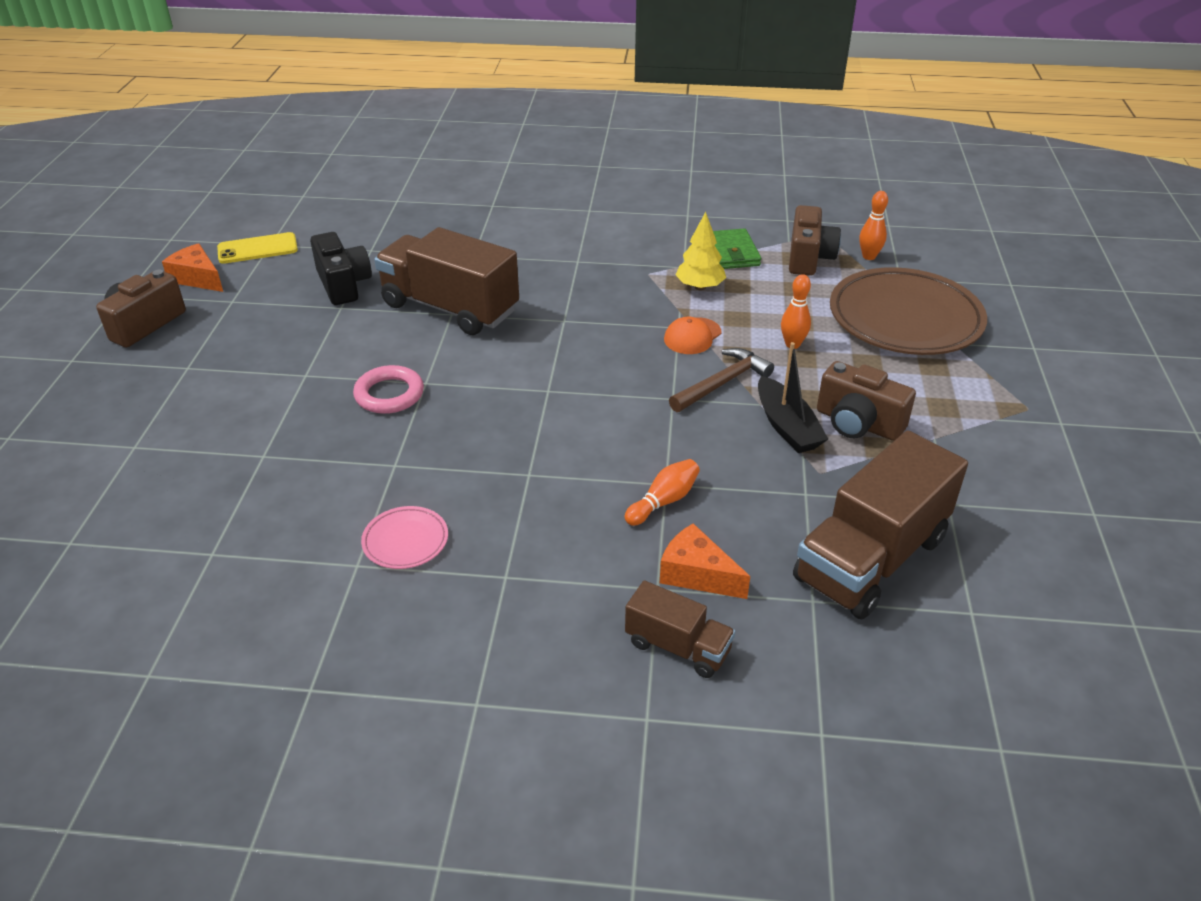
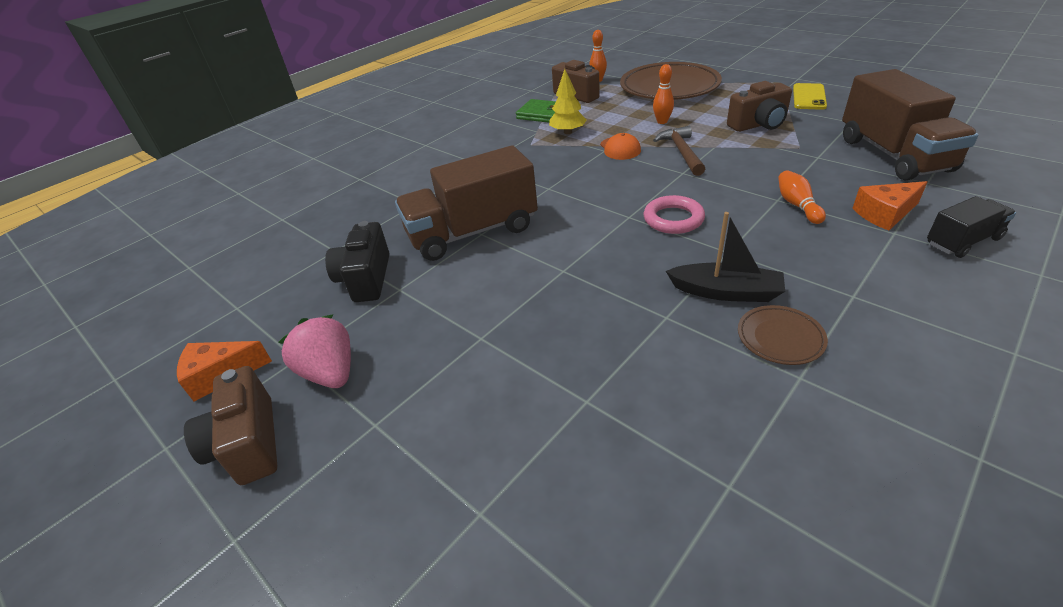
camera: 50 degrees left, 0 degrees up
(226, 323) = (330, 372): none -> pink strawberry
(257, 249) = (232, 317): yellow phone -> yellow phone (809, 97)
(343, 284) = (366, 279): black camera -> black camera turned 105 degrees counterclockwise
(389, 394) = (561, 294): pink ring -> pink ring (673, 219)
(405, 541) = (780, 338): pink plate -> brown plate
(678, 647) = (962, 241): brown truck -> black truck
(786, 426) = (745, 145): black boat -> black boat (726, 292)

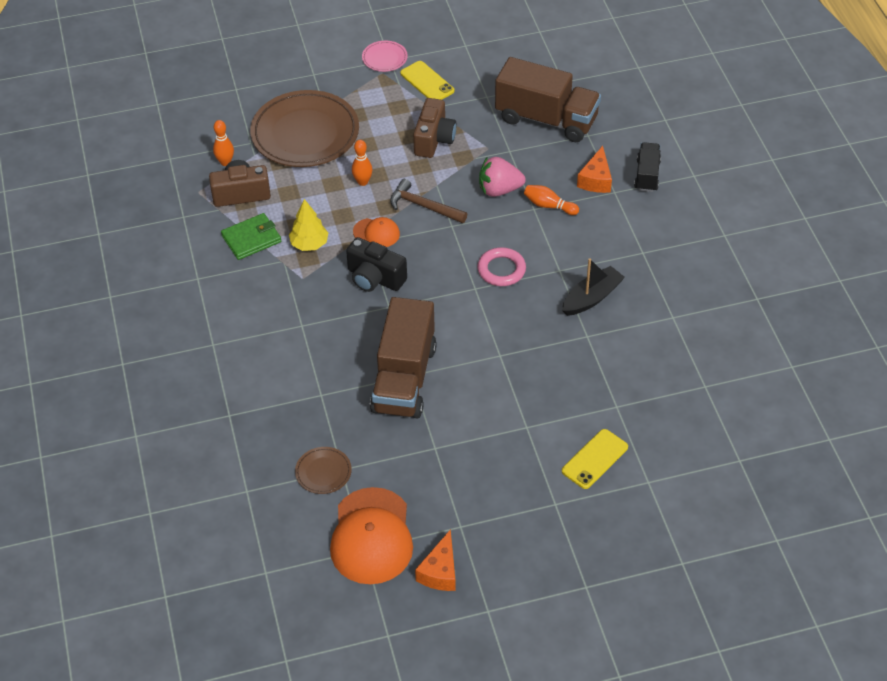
camera: 60 degrees left, 10 degrees up
(248, 443) = (520, 567): brown camera -> none
(255, 304) = (371, 536): none -> orange cap
(330, 372) = (491, 512): pink strawberry -> pink strawberry (499, 190)
(366, 279) = (403, 462): black camera -> black camera (375, 278)
(478, 426) = (595, 459): none -> yellow phone
(780, 338) = (643, 304): brown plate -> brown plate (323, 472)
(794, 76) = (384, 58): none -> pink plate

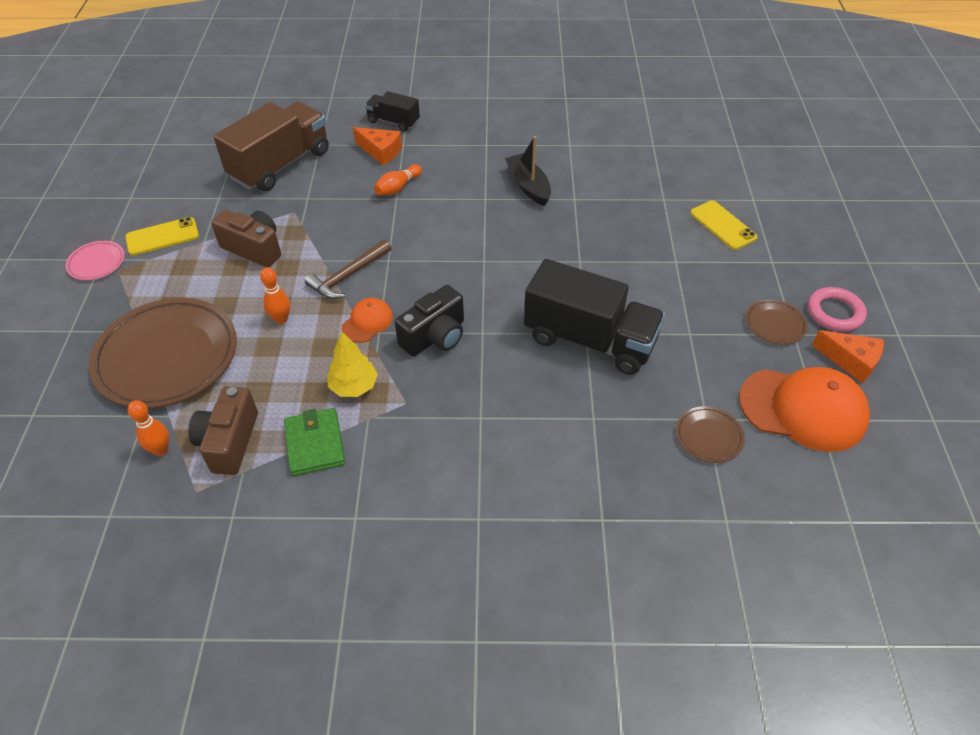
camera: 75 degrees left, 0 degrees up
(404, 378) = (590, 340): brown truck -> black truck
(468, 510) = (774, 324): none -> brown plate
(499, 190) = (357, 216): pink strawberry -> none
(501, 270) = (467, 237): pink ring -> pink ring (834, 312)

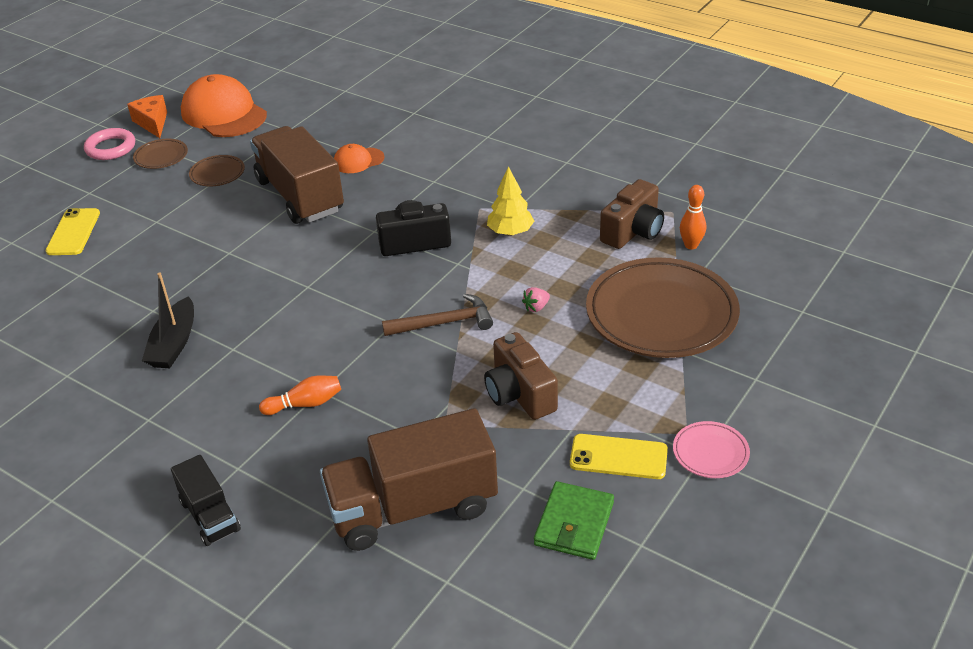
camera: 145 degrees left, 10 degrees down
(281, 319) = (536, 307): orange bowling pin -> pink strawberry
(315, 444) = (567, 208): green wallet -> green wallet (574, 523)
(367, 322) = (460, 275): orange cap -> orange cap (358, 161)
(381, 151) = (274, 468): orange cheese -> none
(590, 340) = (300, 196): black truck -> brown truck
(709, 436) = (300, 122): brown plate -> brown plate (217, 174)

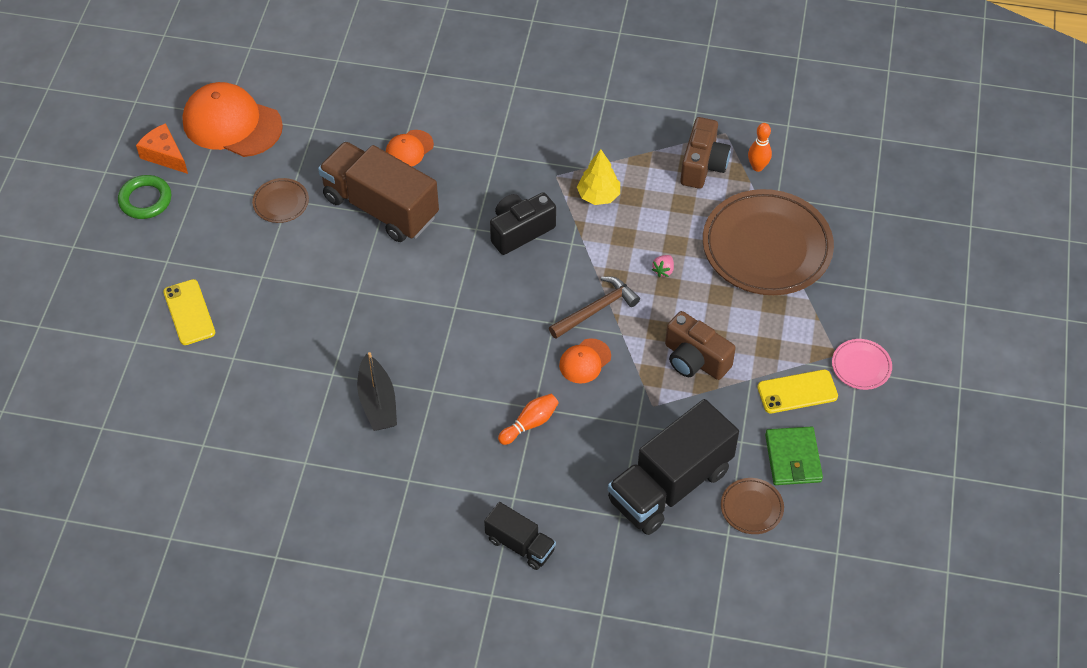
camera: 25 degrees left, 15 degrees up
(111, 148) = (145, 200): pink ring -> green ring
(161, 157) = (207, 197): brown plate -> brown plate (751, 508)
(401, 364) = (585, 361): none -> orange cap
(413, 508) = (670, 485): brown truck -> black truck

